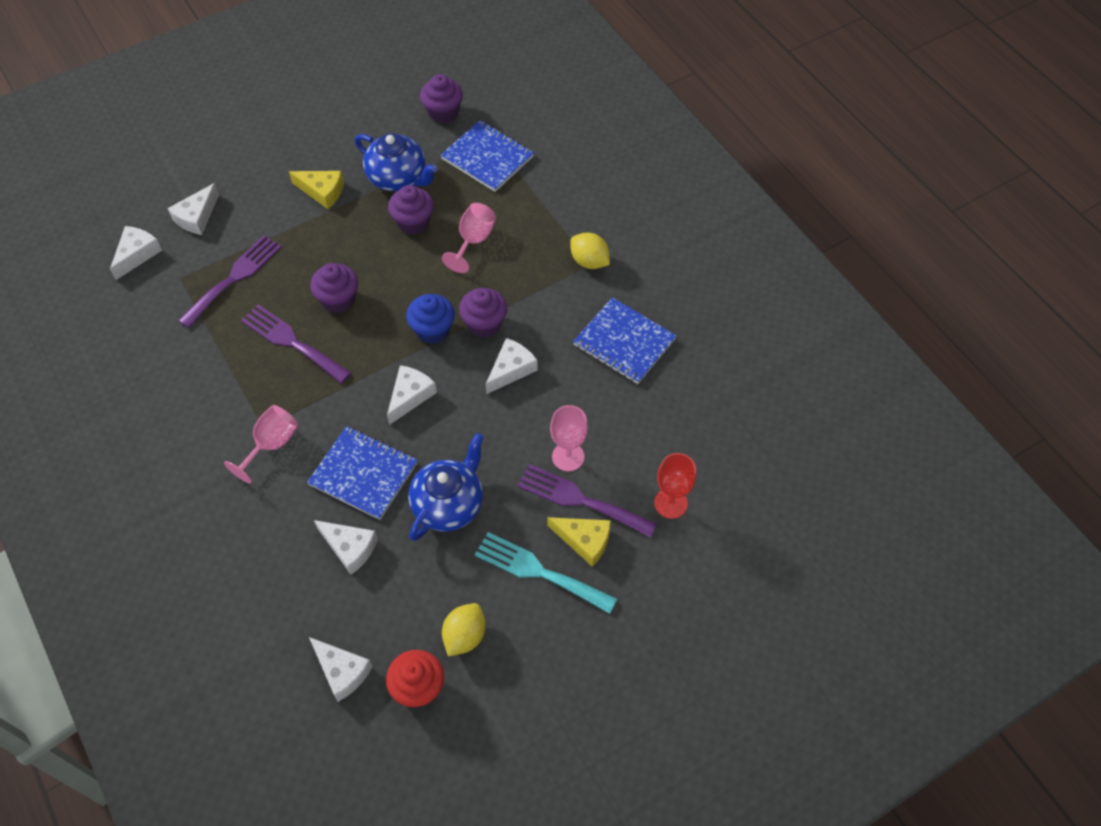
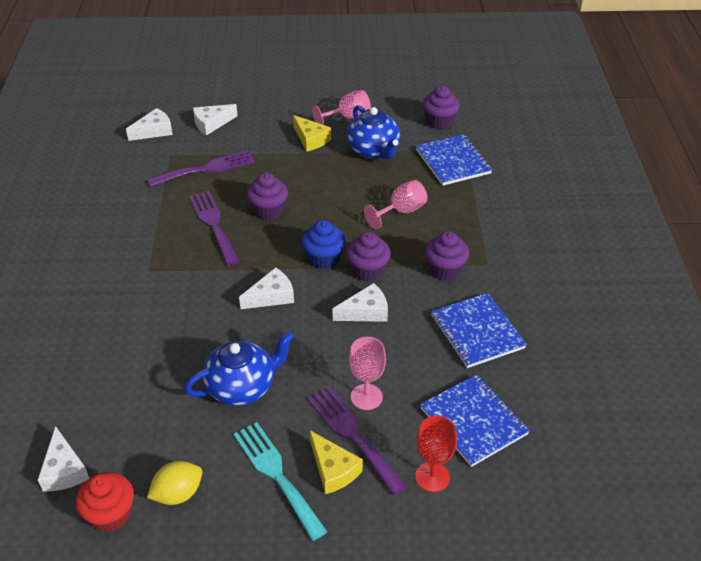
camera: 30 degrees right, 15 degrees down
(271, 445) = (144, 284): pink goblet -> pink goblet (347, 117)
(350, 548) = (142, 382): white cheese -> none
(363, 474) = (194, 334): blue notebook -> blue notebook (473, 421)
(413, 222) = (363, 182): purple cupcake -> purple cupcake (445, 270)
(589, 261) = (487, 261): yellow lemon -> none

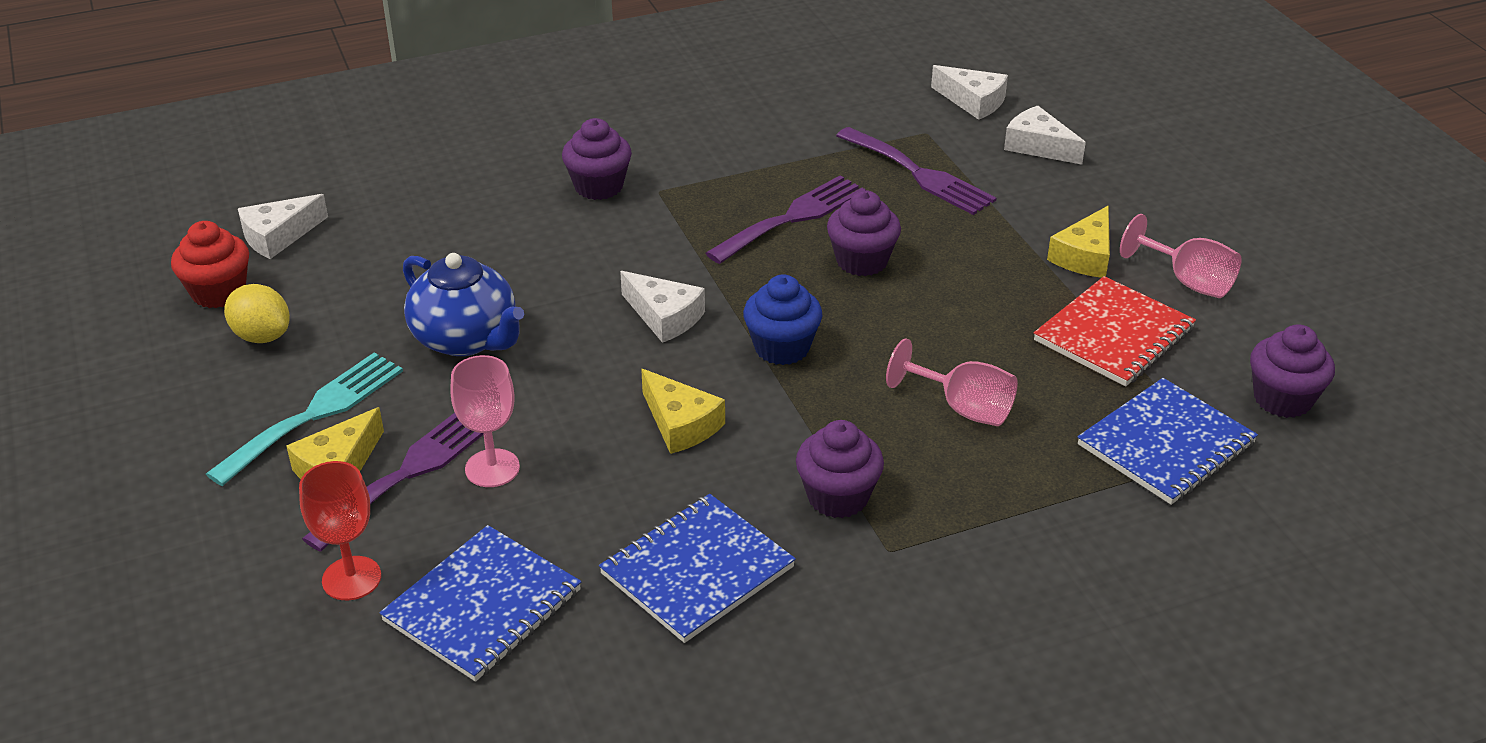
camera: 70 degrees right, 5 degrees down
(366, 312) = (680, 424): white cheese -> yellow cheese
(368, 271) = (781, 403): purple cupcake -> purple cupcake (598, 186)
(373, 151) = (1114, 335): blue teapot -> red notebook

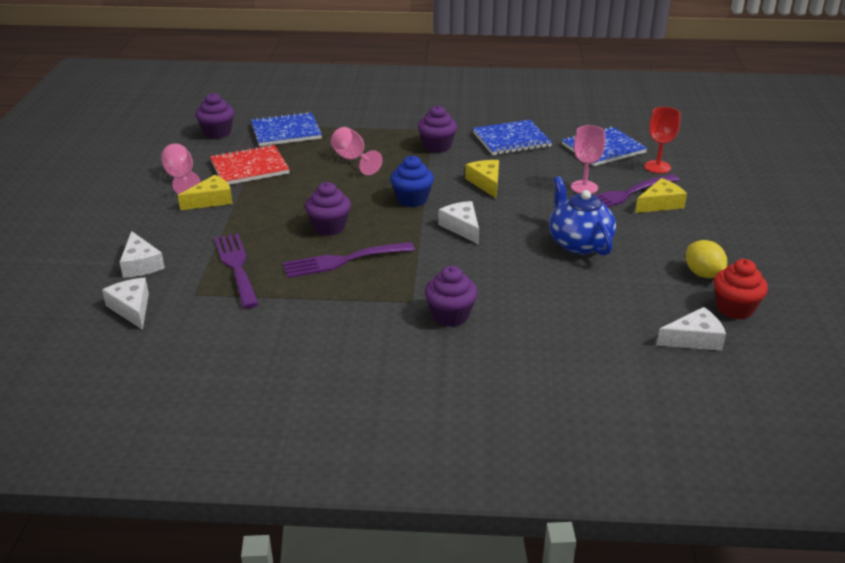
camera: 155 degrees left, 5 degrees down
(315, 414) = (671, 228): turquoise fork -> none

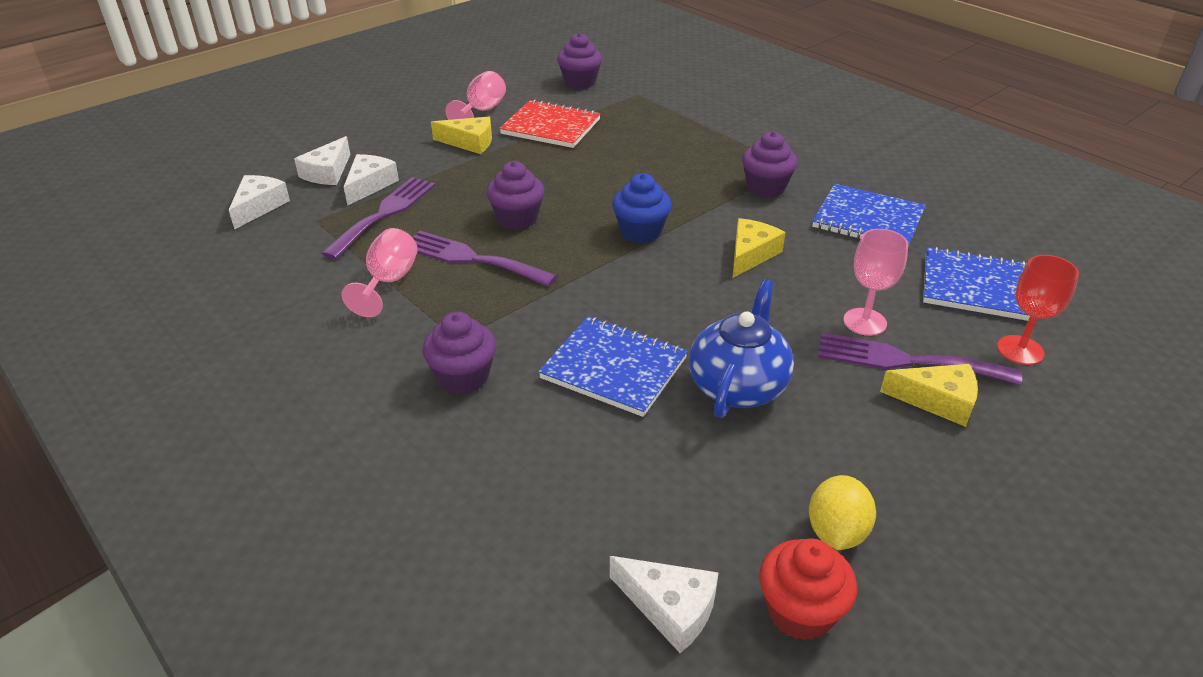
camera: 45 degrees right, 5 degrees up
(286, 131) = (641, 106): blue notebook -> blue notebook (614, 368)
(353, 160) = (654, 162): pink goblet -> pink goblet (389, 282)
(462, 227) = (639, 289): white cheese -> white cheese (369, 185)

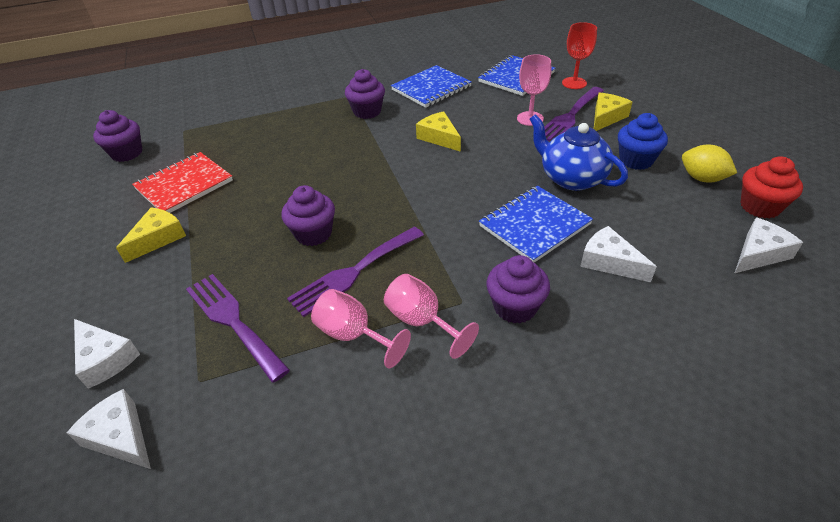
camera: 65 degrees left, 5 degrees up
(369, 185) = (167, 325): white cheese -> white cheese (609, 262)
(482, 111) = (108, 220): pink goblet -> pink goblet (422, 321)
(641, 232) = (380, 175): blue cupcake -> blue cupcake (636, 160)

